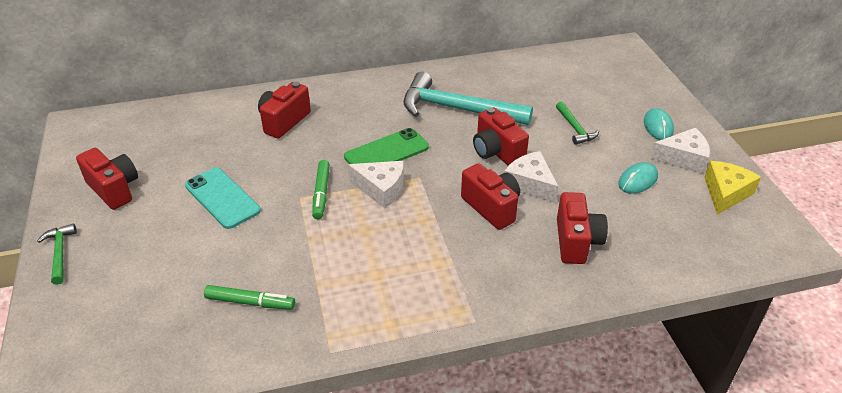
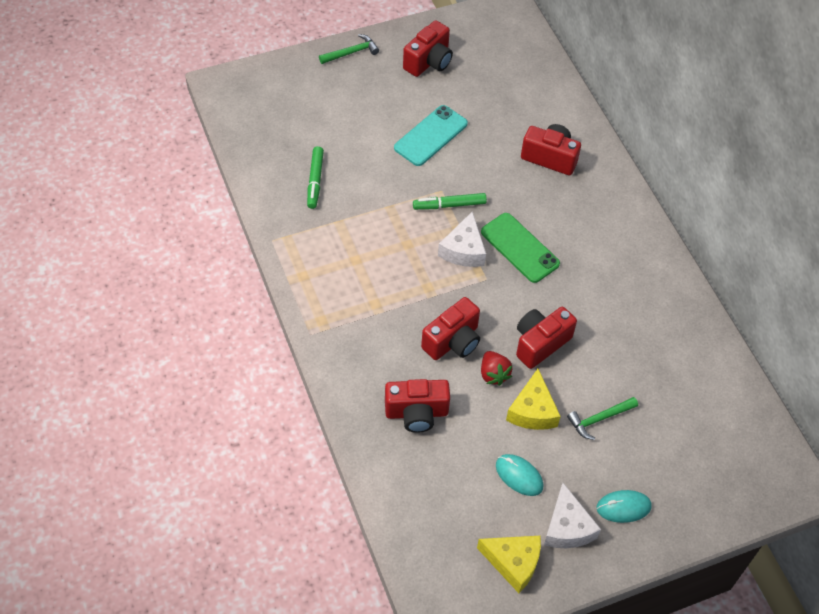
camera: 80 degrees right, 15 degrees up
(457, 109) = (607, 304): turquoise hammer -> none
(530, 184) = (493, 374): white cheese -> red strawberry
(569, 164) = (532, 410): none -> yellow cheese

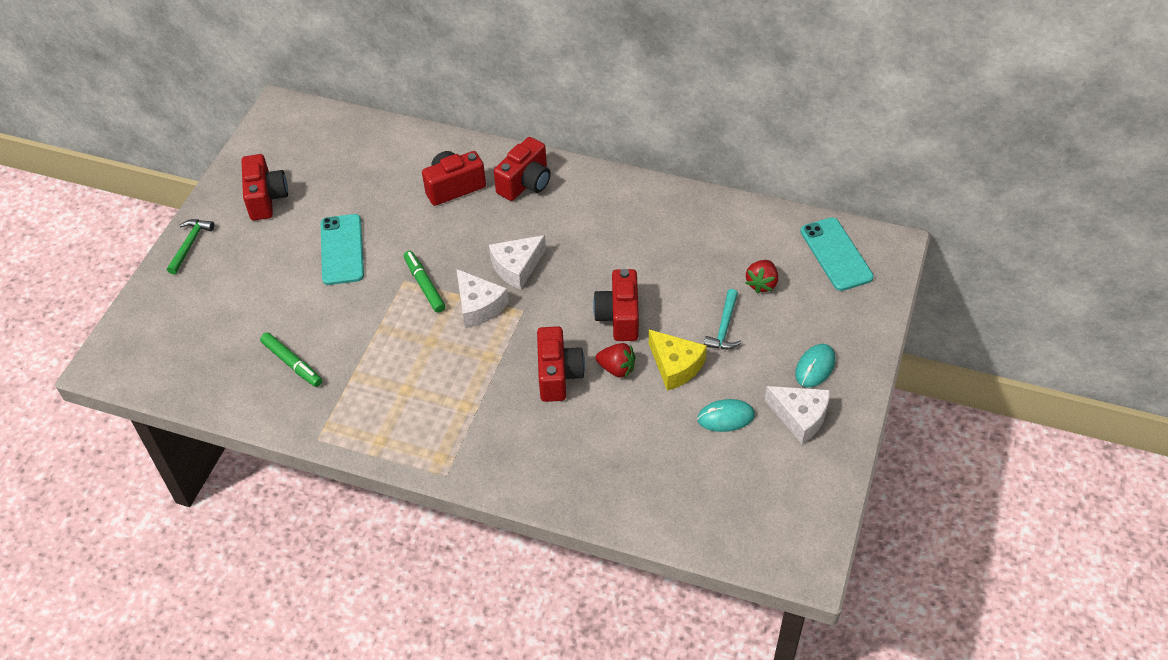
camera: 45 degrees left, 5 degrees down
(416, 413) = (601, 449): red camera -> red camera (525, 183)
(449, 205) = (424, 285): green marker -> green marker turned 120 degrees clockwise
(513, 563) = (800, 476): yellow cheese -> none
(519, 248) = (517, 267): green phone -> white cheese
(599, 419) = (724, 327): green hammer -> turquoise hammer
(666, 416) = (761, 284): none -> red strawberry
(749, 450) = (836, 254): none -> turquoise phone

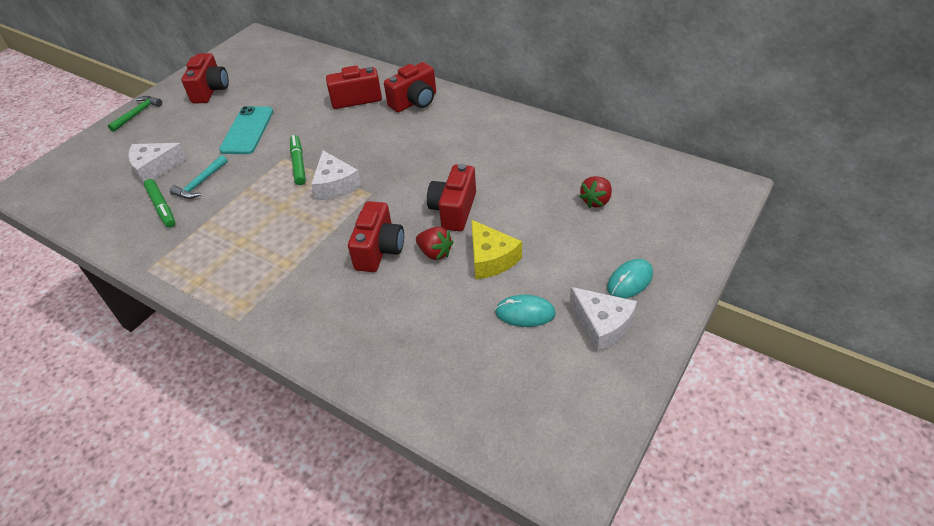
camera: 15 degrees right, 5 degrees down
(517, 267) = (381, 160): white cheese -> white cheese (155, 168)
(724, 327) = (549, 232): turquoise hammer -> turquoise hammer (201, 183)
(836, 254) = (675, 186): turquoise phone -> none

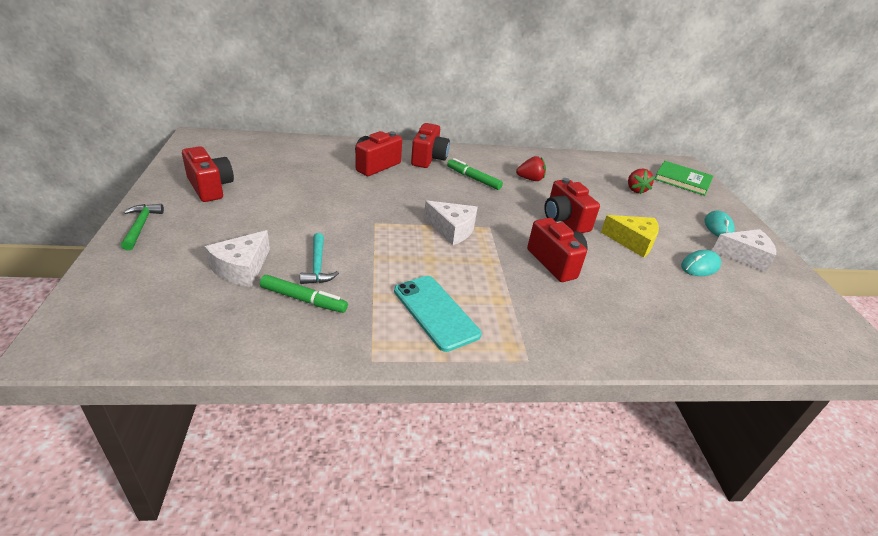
camera: 45 degrees left, 10 degrees down
(247, 130) = (304, 211): turquoise phone -> turquoise phone (435, 312)
(298, 164) = (395, 223): green marker -> green marker (473, 178)
(435, 253) = (594, 250): red strawberry -> red strawberry (530, 179)
(687, 207) = (682, 180): none -> green book

